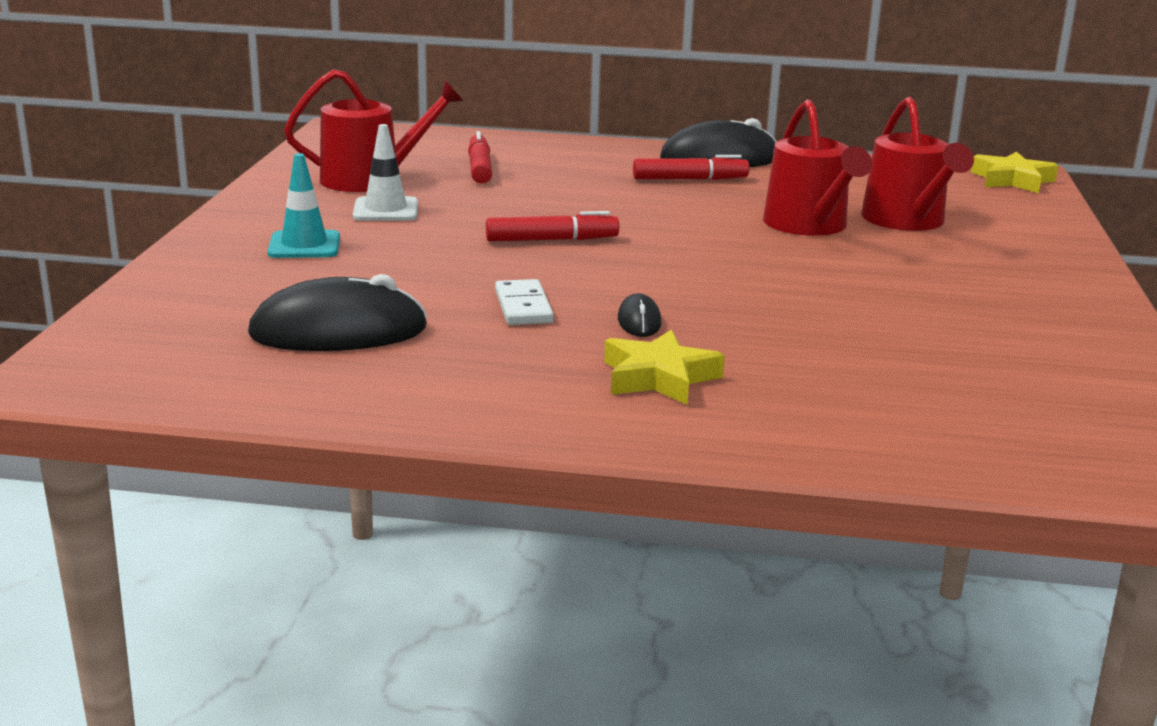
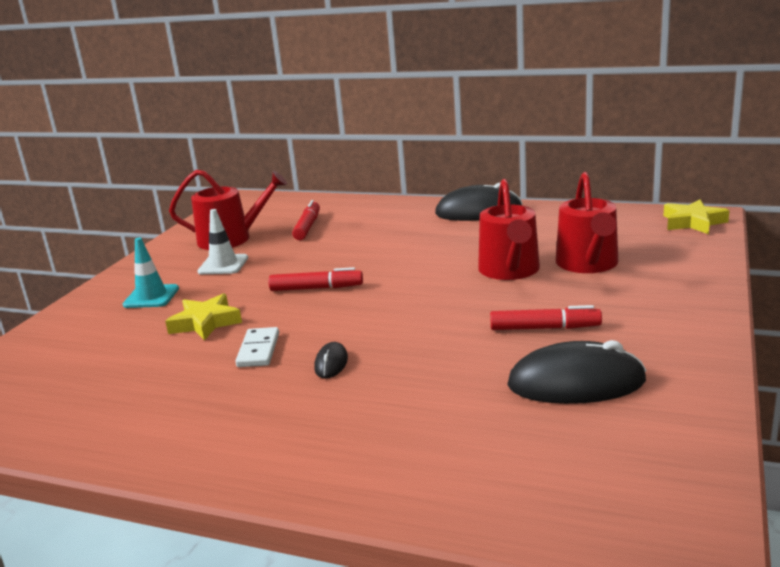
camera: 15 degrees right, 0 degrees up
(338, 332) = (121, 373): black mouse -> black mouse (576, 383)
(659, 377) = (312, 419): yellow star -> yellow star (205, 323)
(690, 179) = (446, 231): red marker -> red marker (545, 328)

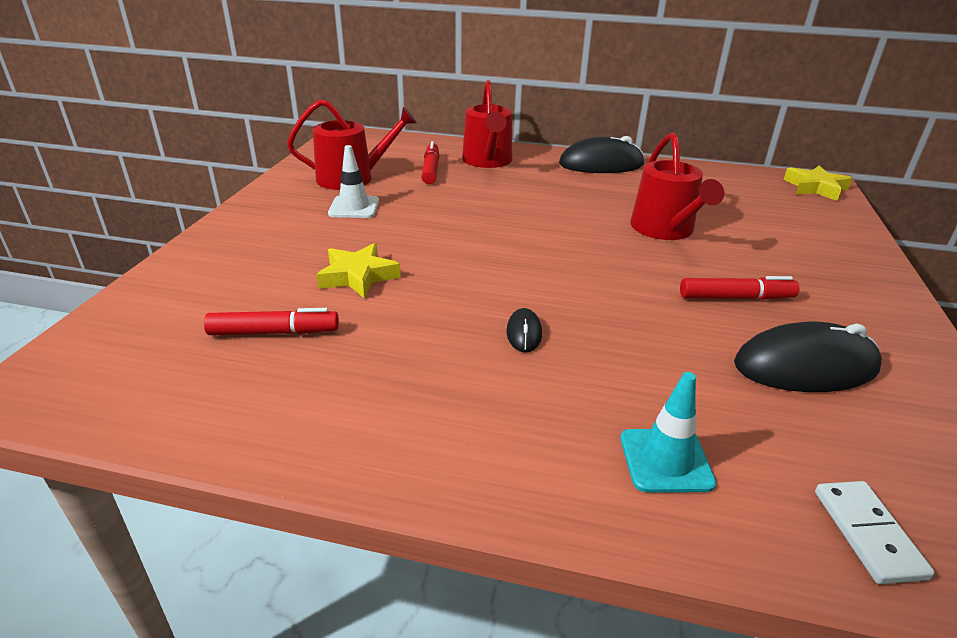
camera: 10 degrees left, 10 degrees up
(151, 297) = (283, 241): turquoise traffic cone -> turquoise traffic cone (665, 460)
(258, 350) = (433, 313): white domino -> white domino (868, 533)
(316, 288) = (469, 240): red marker -> red marker (274, 332)
(588, 264) = (740, 226): red watering can -> red watering can (488, 161)

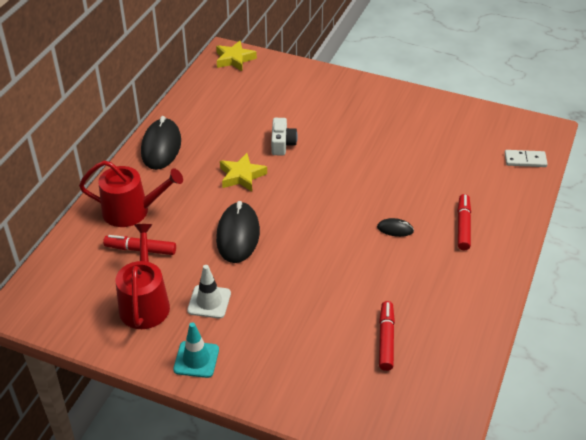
camera: 80 degrees left, 10 degrees up
(358, 276) = (322, 299): yellow star -> yellow star (242, 176)
(665, 230) = (282, 144): red watering can -> white camera
(665, 460) = (490, 201): turquoise traffic cone -> turquoise traffic cone (196, 359)
(736, 297) = (367, 140): red marker -> red marker (463, 226)
(805, 366) = (429, 138): black mouse -> black mouse (238, 235)

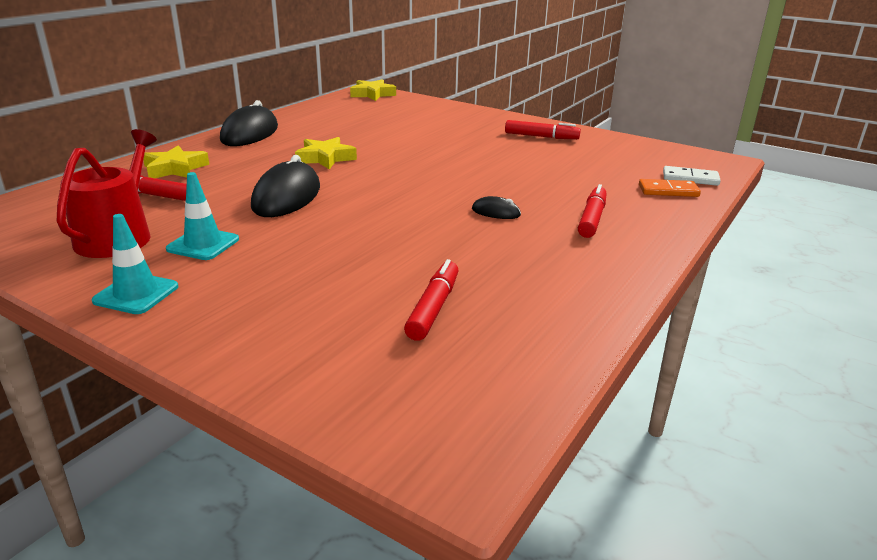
camera: 10 degrees right, 15 degrees down
(132, 211) = (175, 169): red watering can -> yellow star
(209, 302) = (203, 244): white traffic cone -> turquoise traffic cone
(282, 144) = (388, 143): white camera -> none
(401, 114) = (541, 137): none -> red marker
(511, 180) = (668, 191): none -> orange domino

